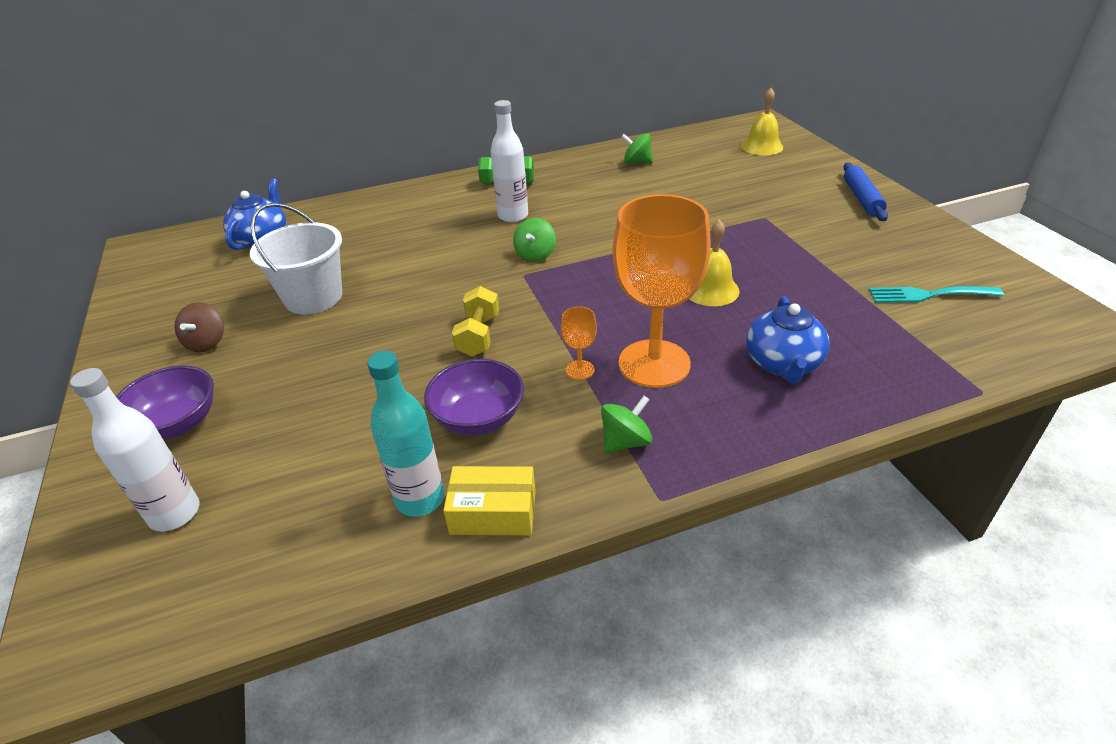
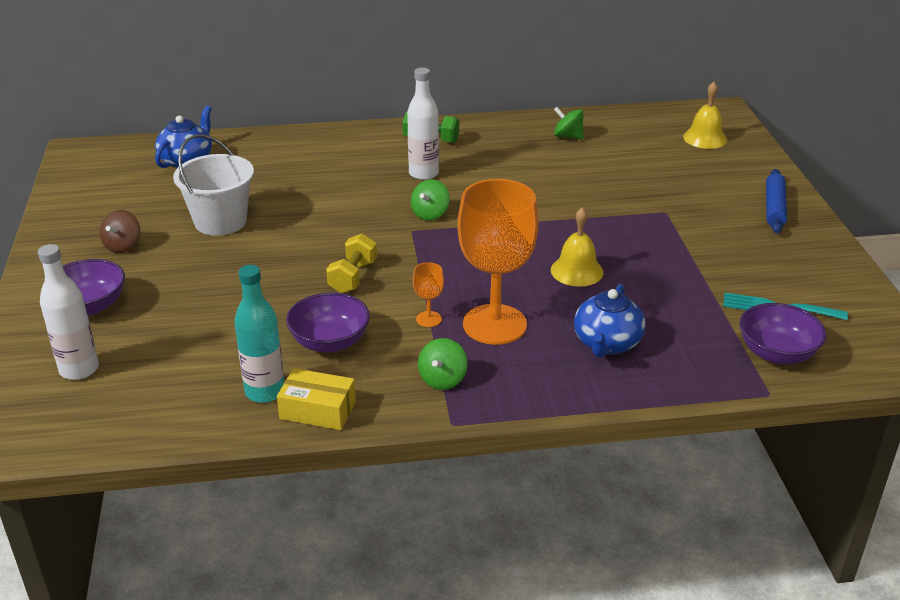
camera: 10 degrees right, 5 degrees down
(625, 441) = (442, 379): green spinning top -> green spinning top turned 135 degrees clockwise
(959, 344) = (776, 353): none -> purple bowl

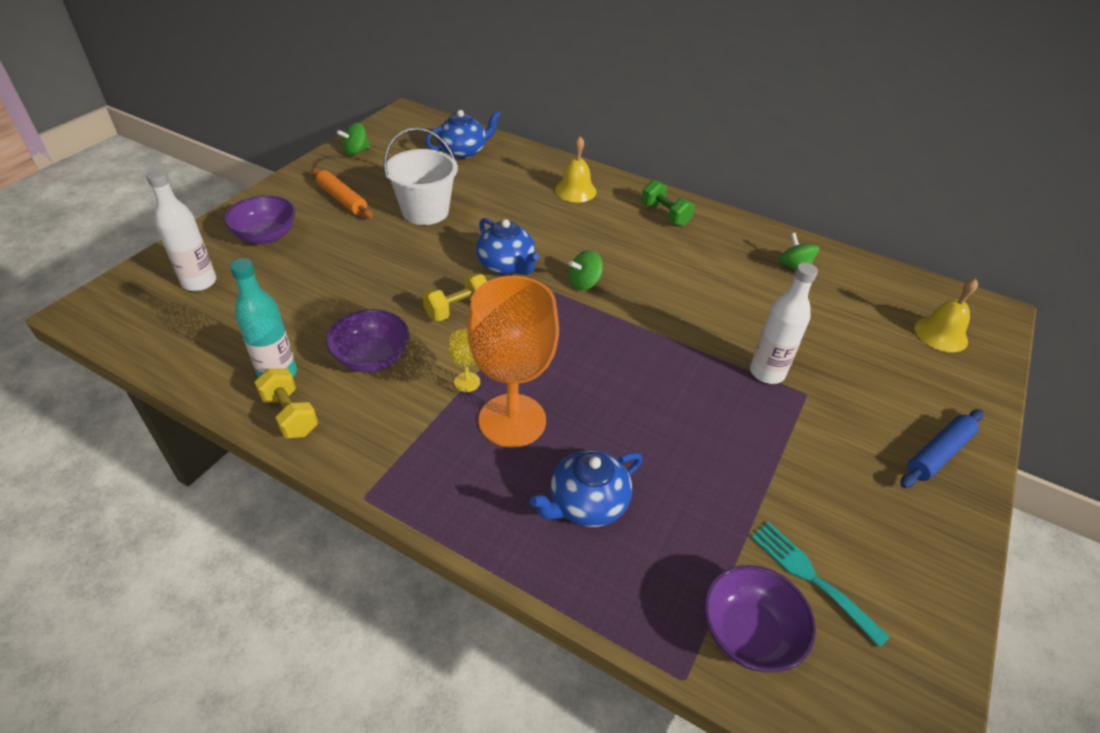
camera: 35 degrees right, 10 degrees up
(123, 246) = (342, 199): brown spinning top -> orange rolling pin
(318, 410) = (290, 415): yellow box -> yellow dumbbell
(351, 229) = (506, 265): none -> blue teapot
(423, 174) = (622, 243): white bottle -> white bottle (767, 373)
(428, 319) = (467, 382): orange goblet -> yellow goblet
(442, 379) = (408, 448): green spinning top -> green spinning top (356, 152)
(577, 271) = (646, 409): yellow bell -> yellow bell (575, 190)

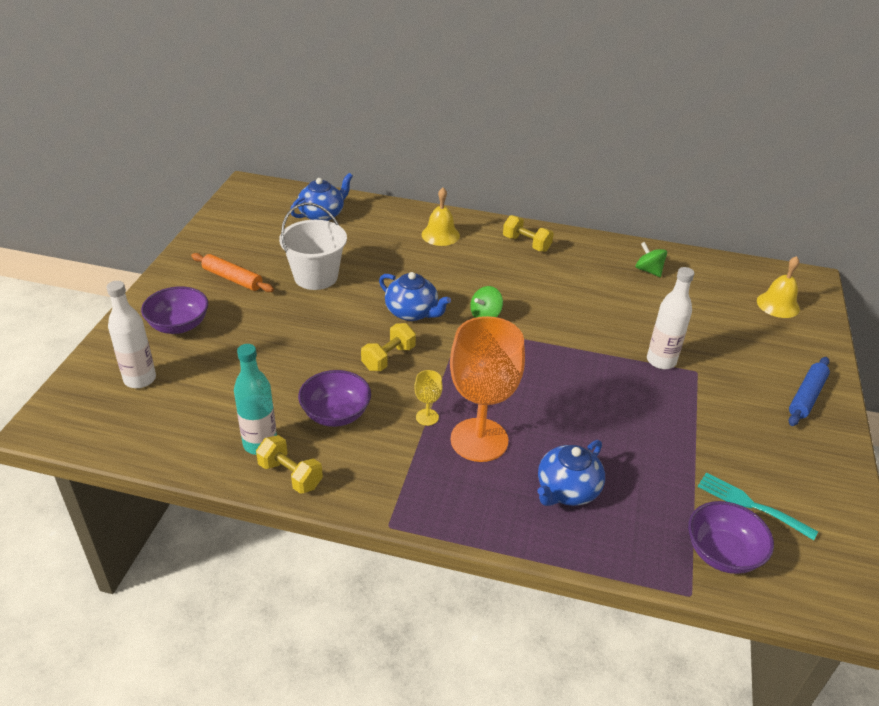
camera: 15 degrees left, 5 degrees down
(356, 152) = (220, 231): green spinning top -> none
(665, 215) = (526, 244): green dumbbell -> yellow dumbbell

